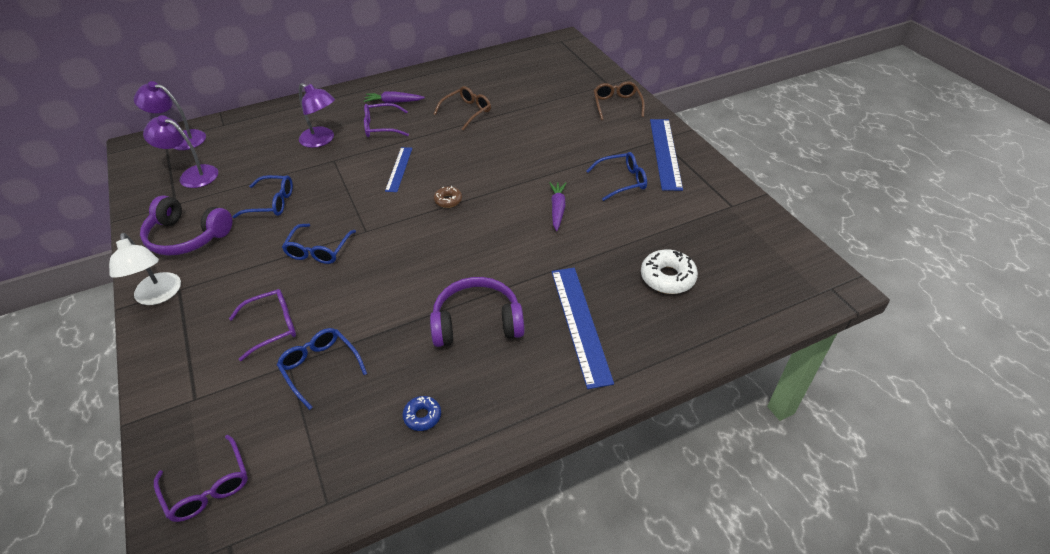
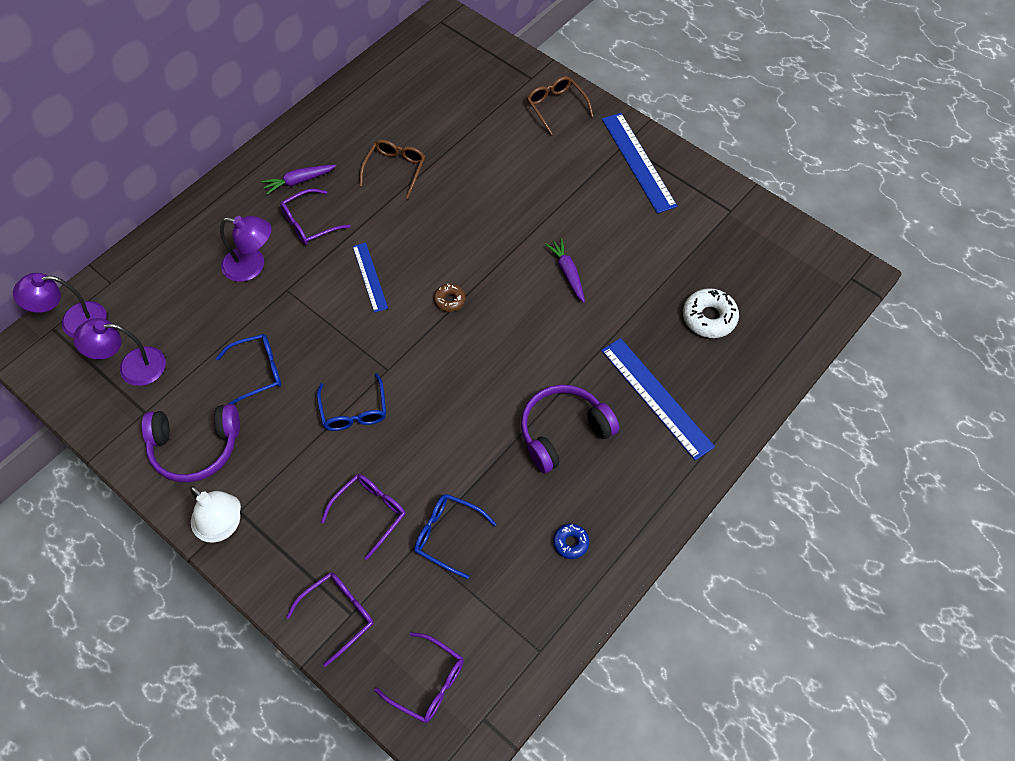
camera: 25 degrees left, 15 degrees up
(184, 396) = (338, 615): none -> purple glasses
(622, 181) = (613, 214): blue glasses -> none

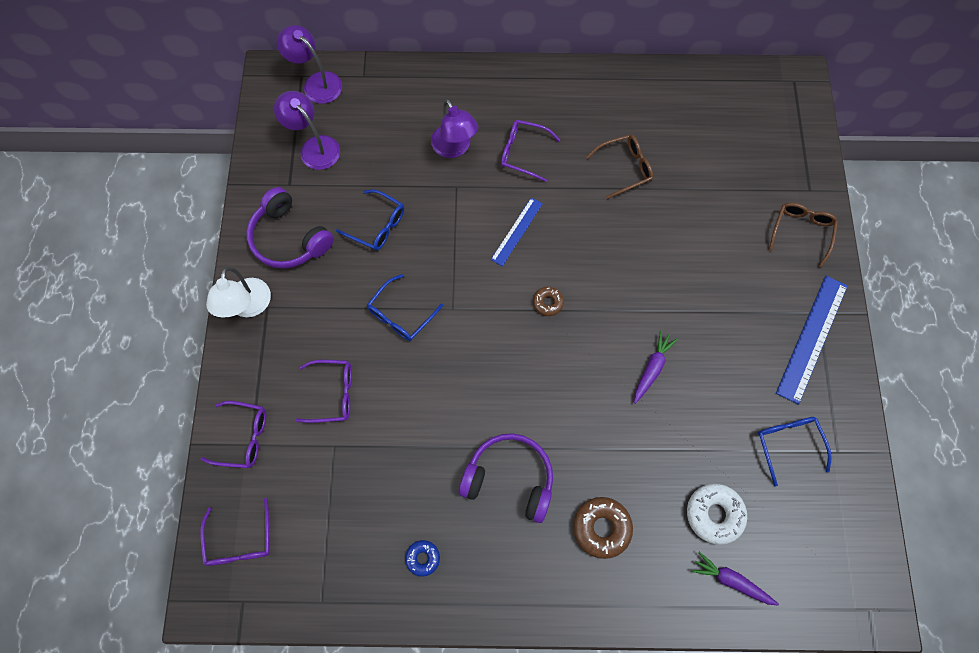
camera: 50 degrees right, 10 degrees up
(299, 181) = (551, 115): purple carrot -> purple carrot (731, 580)
(447, 535) = (358, 462): blue glasses -> blue glasses (788, 444)
(656, 397) = (601, 528): blue ruler -> brown donut

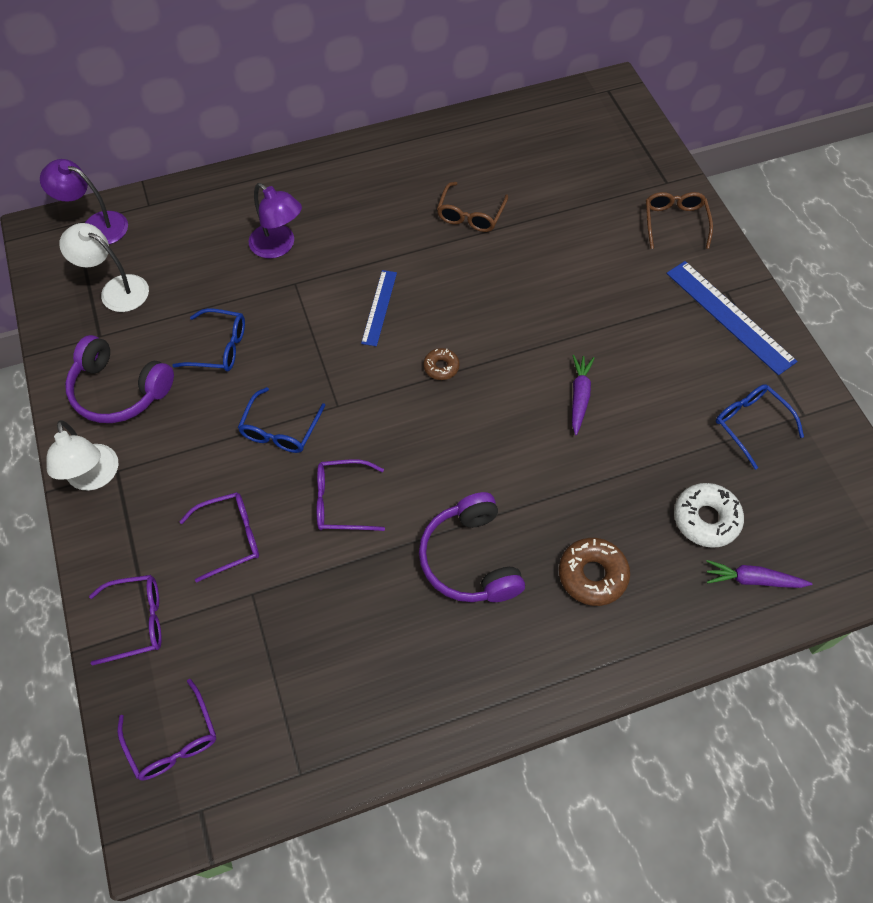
camera: 20 degrees left, 10 degrees down
(314, 147) = (116, 289): purple lamp -> white lamp
(423, 558) = (403, 679): blue donut -> none
(509, 478) = (470, 559): purple headphones -> purple headphones turned 105 degrees counterclockwise
(523, 153) = (356, 230): purple glasses -> purple glasses (342, 501)
(624, 168) = (470, 215): brown glasses -> brown glasses turned 150 degrees clockwise
(812, 338) = (729, 316): blue ruler -> blue ruler turned 45 degrees counterclockwise

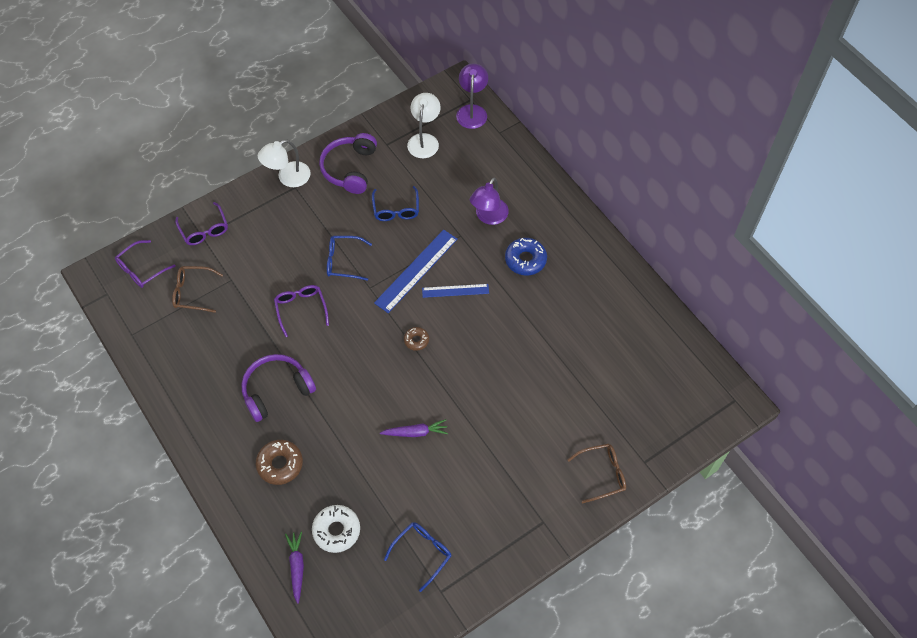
camera: 75 degrees right, 0 degrees up
(230, 537) = (264, 258): purple glasses -> none
(360, 224) = (525, 260): none -> blue donut
(470, 215) = (559, 327): brown glasses -> brown glasses (193, 292)
(729, 316) = (518, 527): blue ruler -> blue ruler (416, 270)

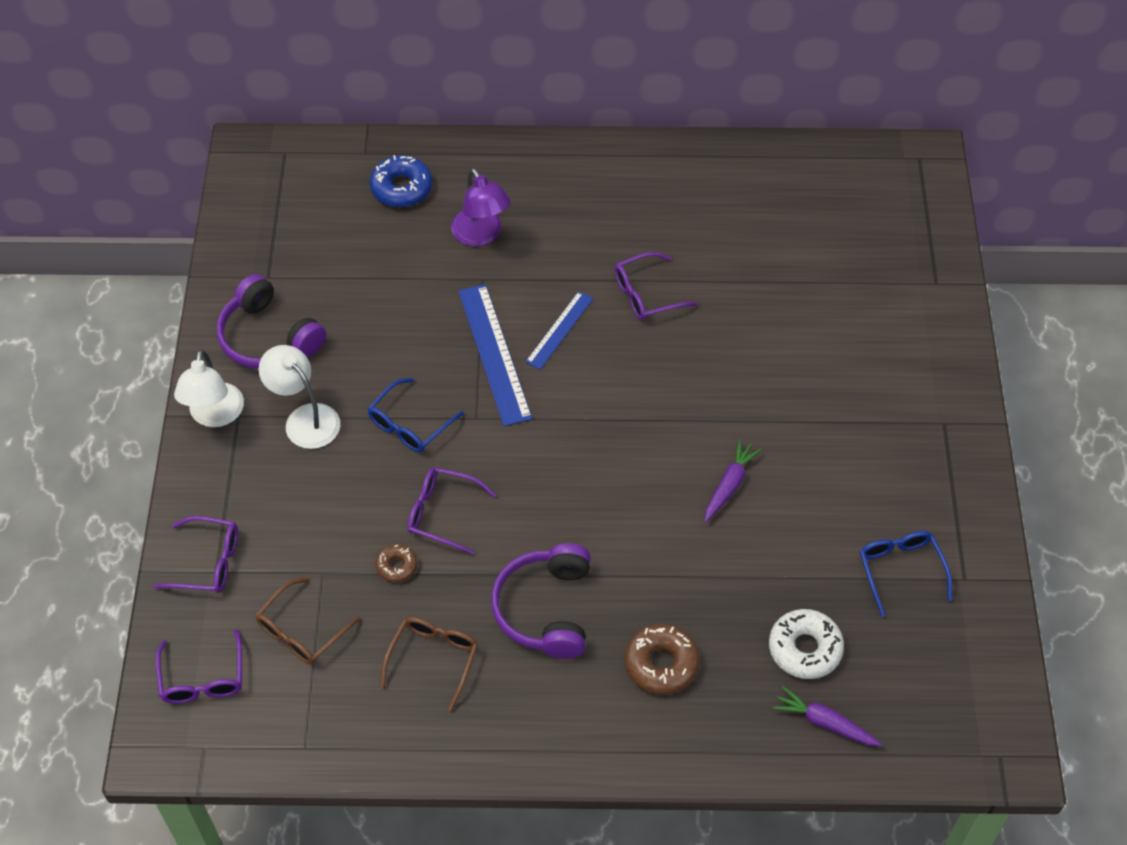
camera: 55 degrees left, 5 degrees down
(396, 209) = (381, 323): blue glasses -> none
(416, 340) = (598, 411): brown donut -> brown donut (397, 566)
(424, 140) = (301, 234): white lamp -> white lamp (305, 418)
(472, 111) = (305, 160): purple lamp -> none
(512, 317) = (646, 294): none -> purple glasses
(525, 260) = (576, 235): blue donut -> blue donut (401, 188)
(602, 474) = (923, 331): brown glasses -> brown glasses (433, 659)

